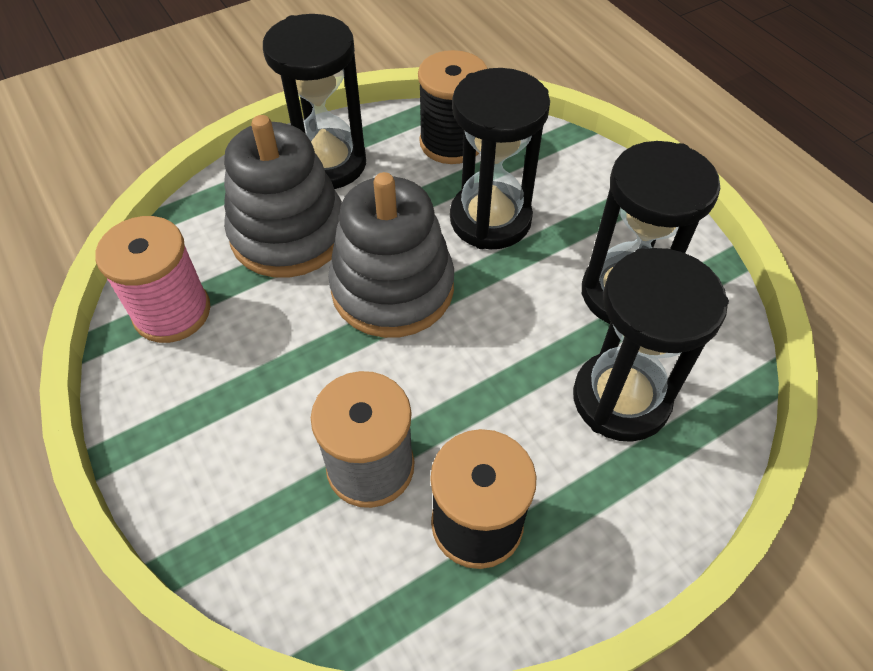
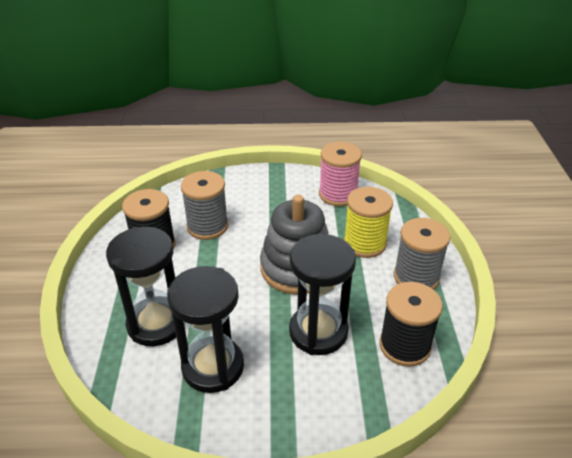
camera: 120 degrees right, 15 degrees down
(288, 233) = (364, 243): grey stacking toy -> yellow spool
(328, 163) = (416, 277): black hourglass -> grey spool

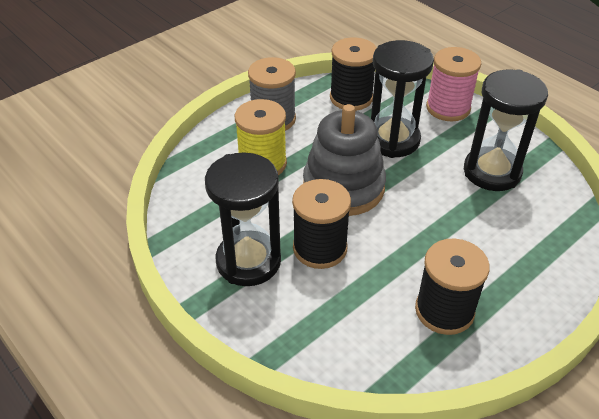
camera: 130 degrees left, 5 degrees up
(156, 324) = (509, 230): black hourglass -> black hourglass (248, 261)
(207, 226) = (366, 289): grey spool -> none
(258, 226) = (320, 248): none -> black spool
(338, 194) = (201, 219): pink spool -> pink spool (448, 108)

